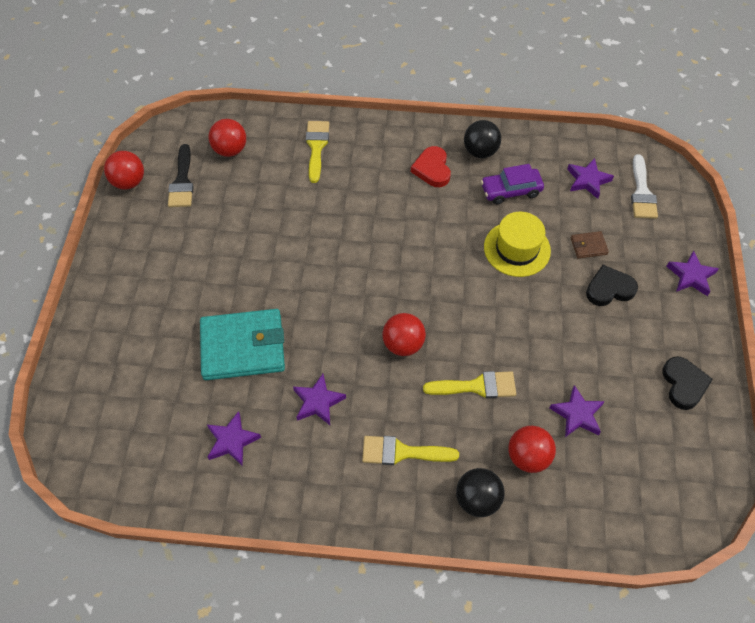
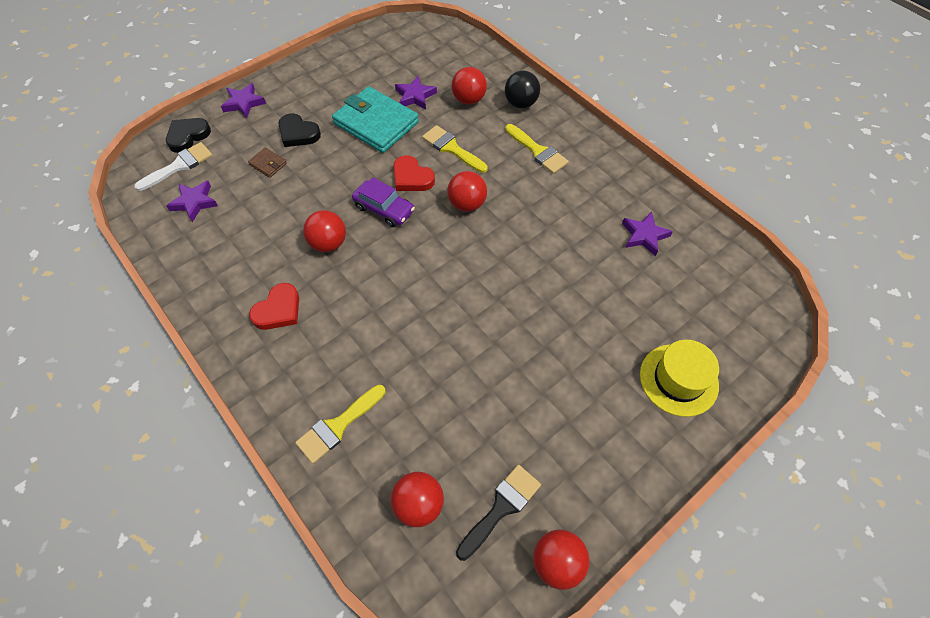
camera: 135 degrees left, 0 degrees up
(243, 347) = (583, 291): turquoise wallet -> turquoise wallet (376, 123)
(318, 402) = (562, 214): purple star -> none
(461, 230) = (328, 243): none -> red ball
(472, 329) = (412, 177): none -> red heart
(480, 151) = (223, 291): black ball -> none
(511, 190) = (252, 241): purple car -> purple car (384, 209)
(517, 249) = (312, 200): yellow hat -> yellow hat (678, 379)
(683, 384) = (340, 67): black heart -> black heart (188, 136)

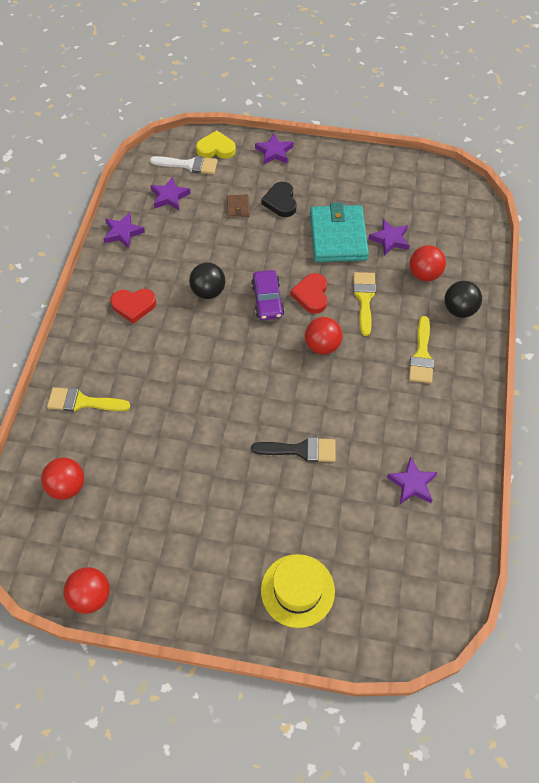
camera: 50 degrees right, 0 degrees up
(188, 136) = (216, 148): black heart -> yellow heart
(188, 264) = (123, 233): none -> purple star
(328, 243) = (208, 291): red ball -> black ball
(501, 507) = (102, 536): black brush -> black brush (301, 450)

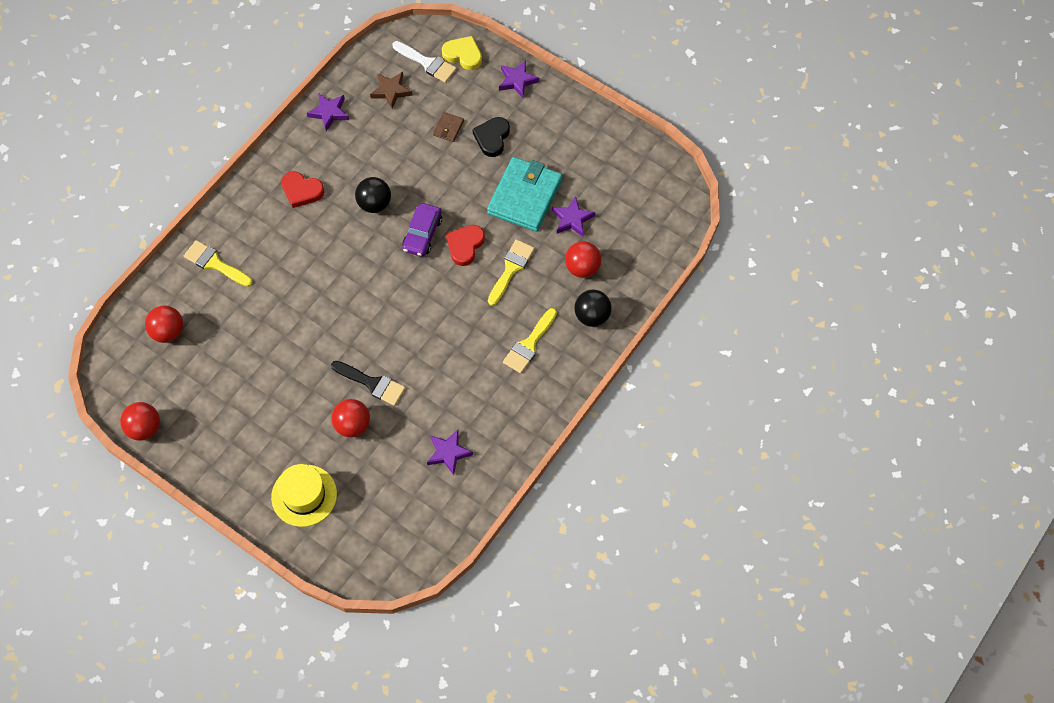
camera: 25 degrees right, 5 degrees up
(169, 196) = (391, 91): purple star -> brown star
(322, 346) = (446, 298): red ball -> red ball (352, 425)

